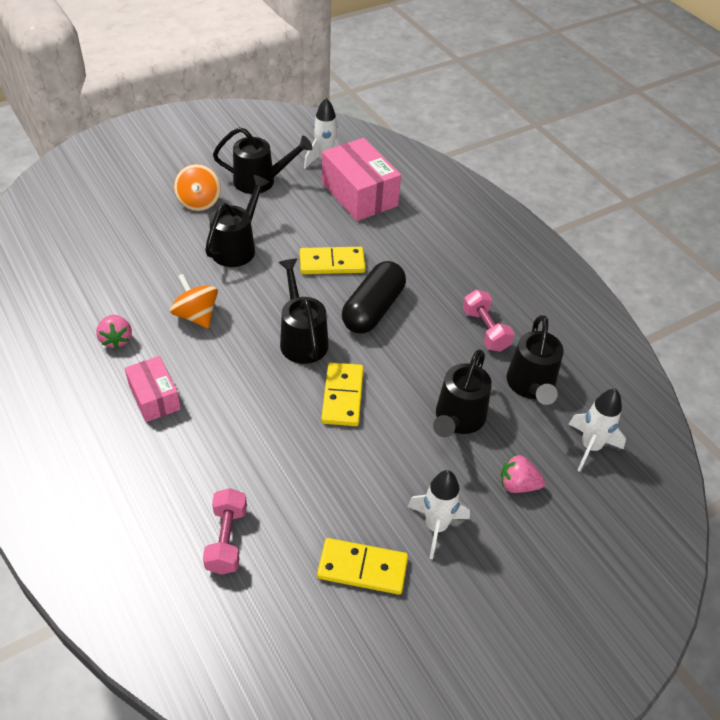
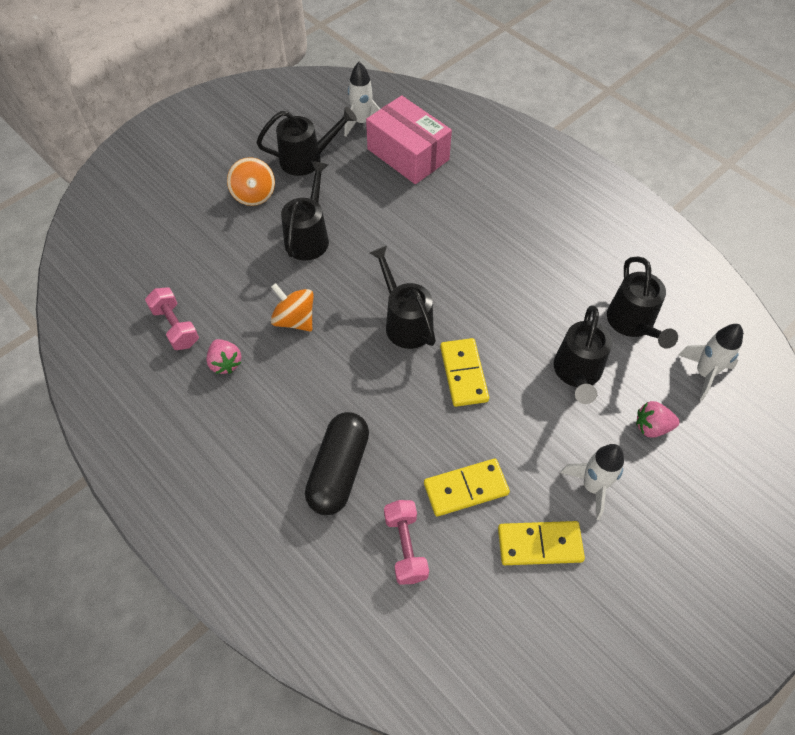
camera: 10 degrees left, 10 degrees up
(154, 397) = (285, 416): pink box -> none
(332, 263) = (406, 235): yellow domino -> yellow domino (466, 489)
(373, 309) = (462, 276): black capsule -> black capsule (339, 470)
(485, 330) = (573, 275): pink dumbbell -> pink dumbbell (175, 327)

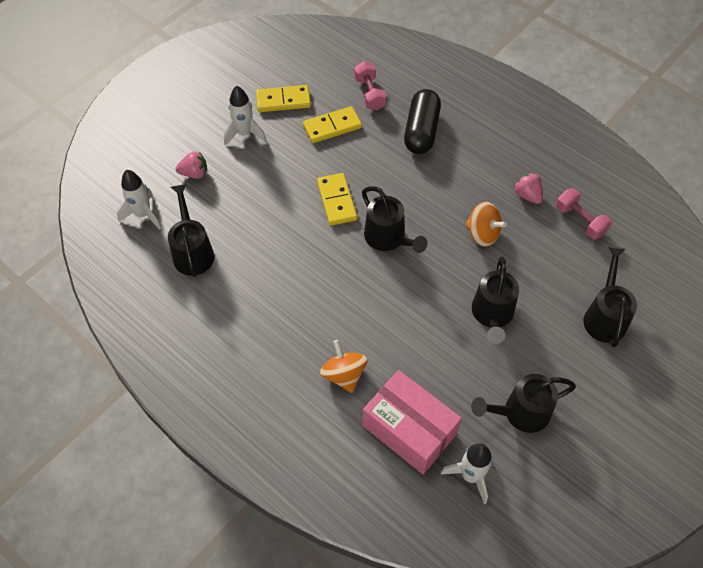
camera: 175 degrees right, 0 degrees up
(254, 195) = (562, 360): orange spinning top -> orange spinning top (344, 374)
(577, 374) = (246, 207): black watering can -> black watering can (605, 316)

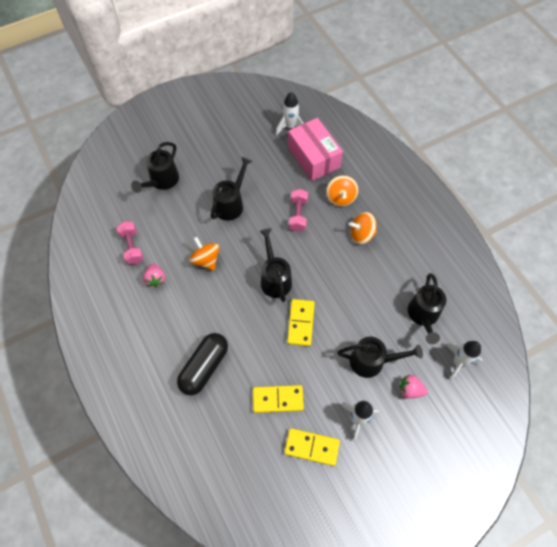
camera: 160 degrees left, 5 degrees up
(297, 329) = (361, 234): none -> orange spinning top
(370, 94) = (230, 426): pink dumbbell -> pink dumbbell (298, 215)
(520, 413) = (246, 147): black watering can -> black watering can (372, 361)

